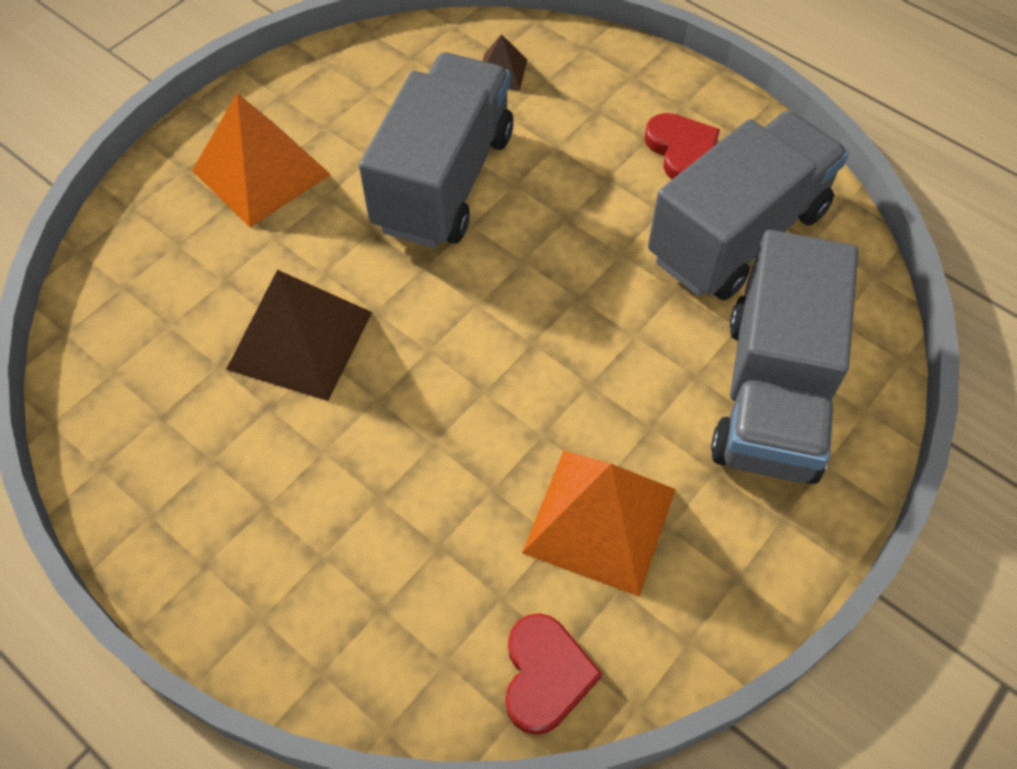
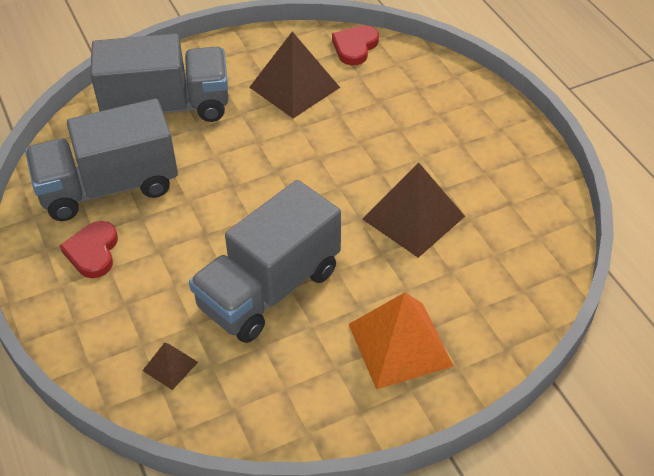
camera: 155 degrees left, 10 degrees down
(599, 520) = (294, 87): orange pyramid -> brown pyramid
(772, 394) = (167, 107): grey truck -> grey truck turned 45 degrees clockwise

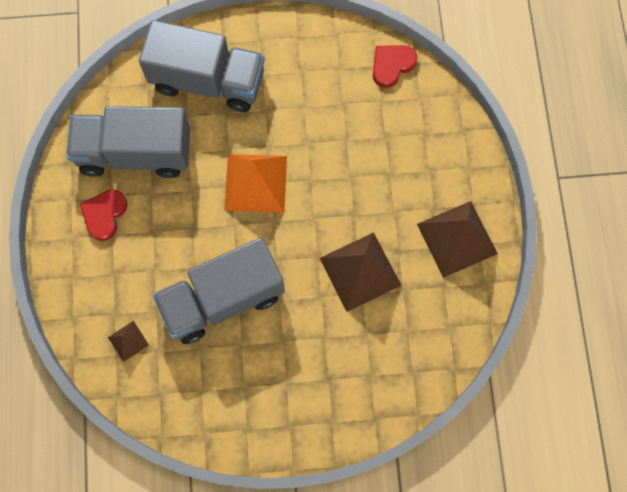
camera: 20 degrees right, 25 degrees up
(294, 87) = (321, 95): brown pyramid -> brown pyramid (457, 238)
(400, 345) = (298, 385): orange pyramid -> orange pyramid (255, 183)

